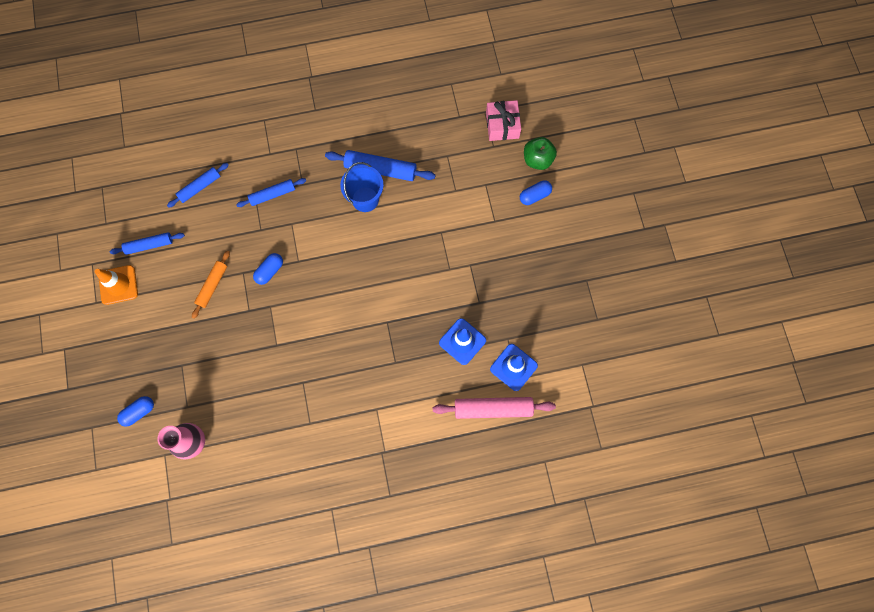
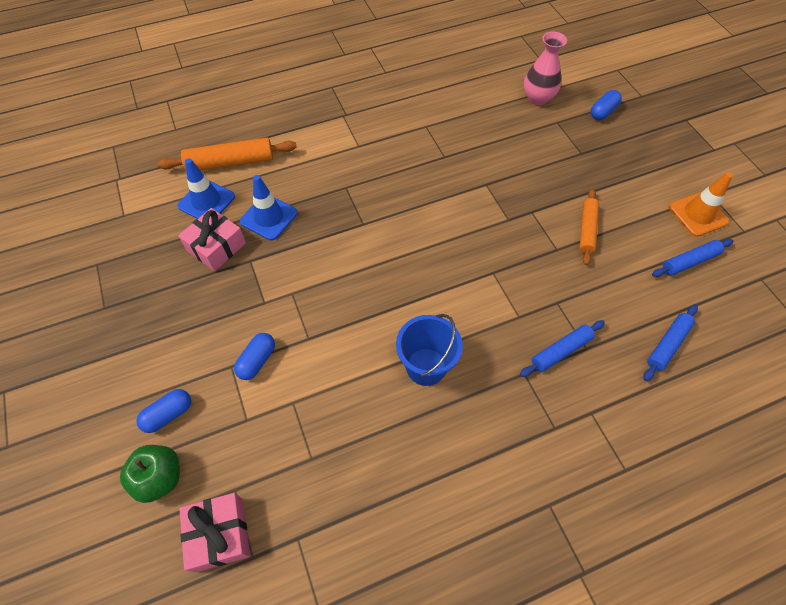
camera: 170 degrees right, 15 degrees down
(270, 271) = (524, 256): blue capsule -> blue capsule (257, 360)
(380, 169) = (414, 417): blue rolling pin -> none
(493, 408) = (230, 162): pink rolling pin -> orange rolling pin
(505, 319) = (216, 247): none -> pink gift

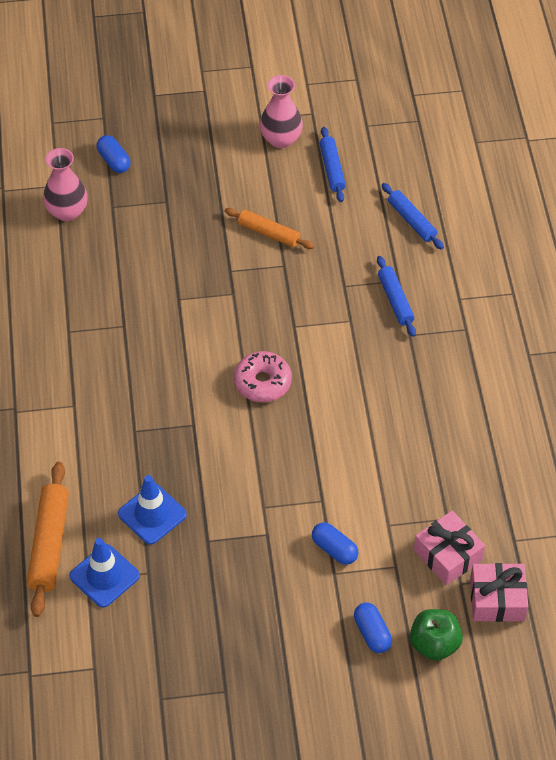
camera: 75 degrees left, 5 degrees down
(216, 247) = (177, 572): pink gift -> pink gift (448, 555)
(423, 262) = (262, 382): none -> pink donut
(426, 366) = (381, 409): blue bucket -> none
(698, 214) = (281, 139): orange traffic cone -> pink vase

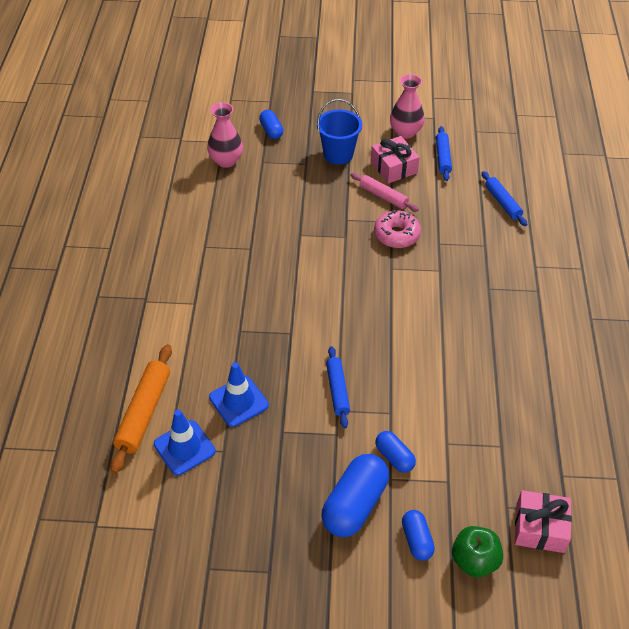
camera: 10 degrees right, 5 degrees down
(204, 183) = (338, 154): none -> blue bucket
(262, 382) = (356, 308): pink donut -> pink donut (396, 235)
(269, 233) = (383, 196): orange rolling pin -> pink rolling pin
(301, 607) = (355, 505): none -> blue capsule
(395, 300) = (480, 260): blue rolling pin -> blue rolling pin (337, 390)
(448, 555) = (498, 479): pink gift -> pink gift (394, 167)

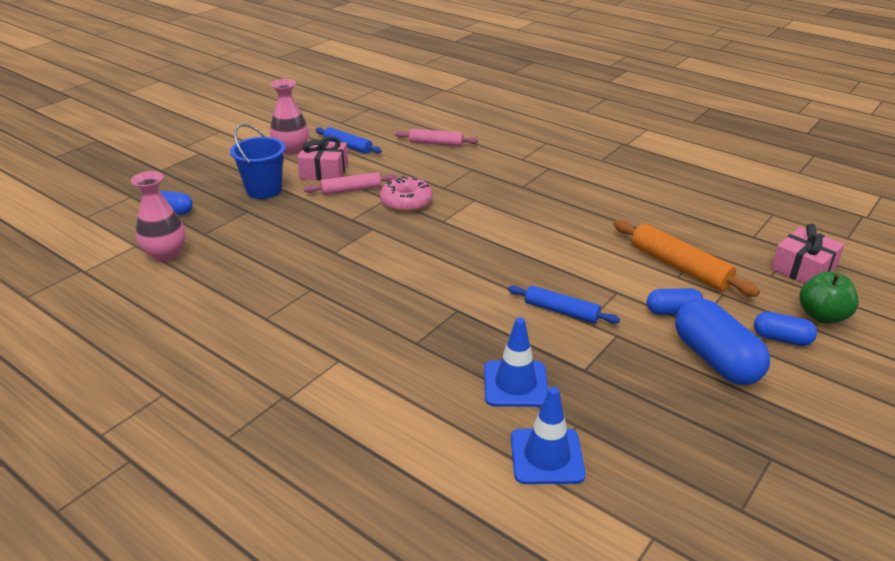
camera: 55 degrees left, 15 degrees down
(144, 412) = (462, 471): orange rolling pin -> orange rolling pin (679, 267)
(502, 202) = (436, 143): blue rolling pin -> pink rolling pin

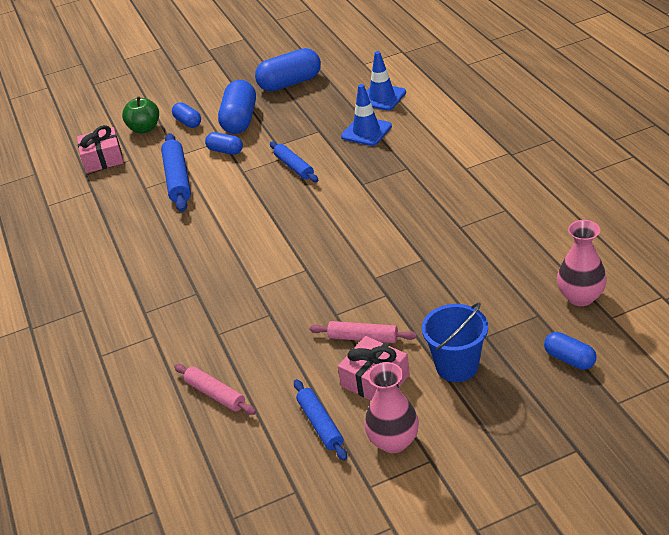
camera: 145 degrees left, 5 degrees up
(406, 202) = (320, 303): pink donut -> none
(679, 267) = (177, 179): orange rolling pin -> blue rolling pin
(731, 450) = (290, 83): none -> blue capsule

